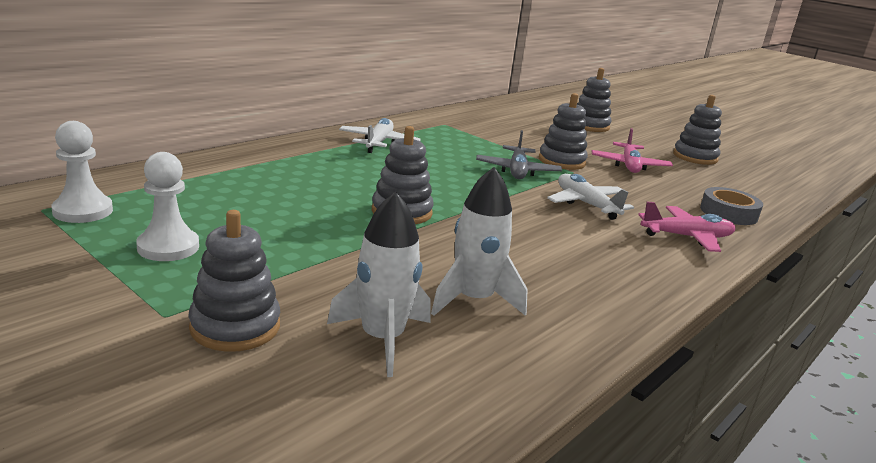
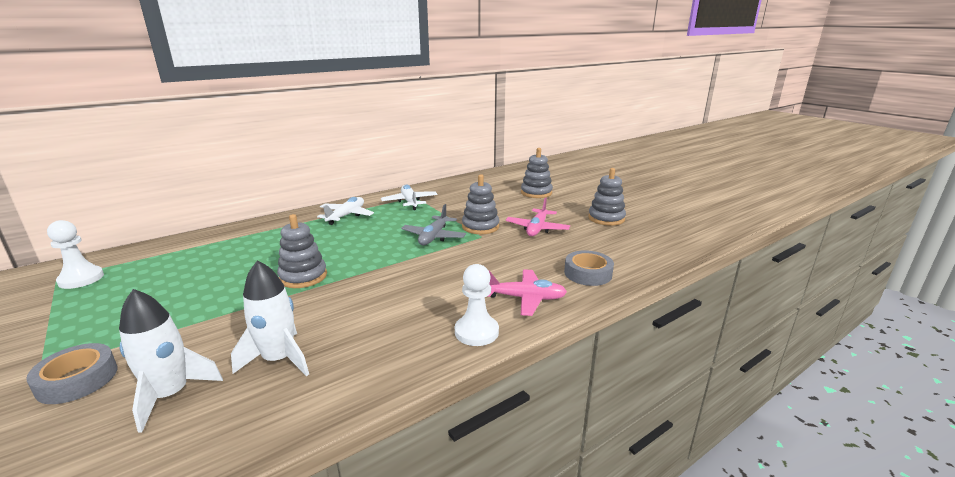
camera: 15 degrees right, 0 degrees up
(168, 247) = (104, 309): white pawn -> white pawn (476, 332)
(235, 327) = (77, 380): grey stacking toy -> grey tape
(586, 204) = (463, 267): white plane -> white plane (409, 202)

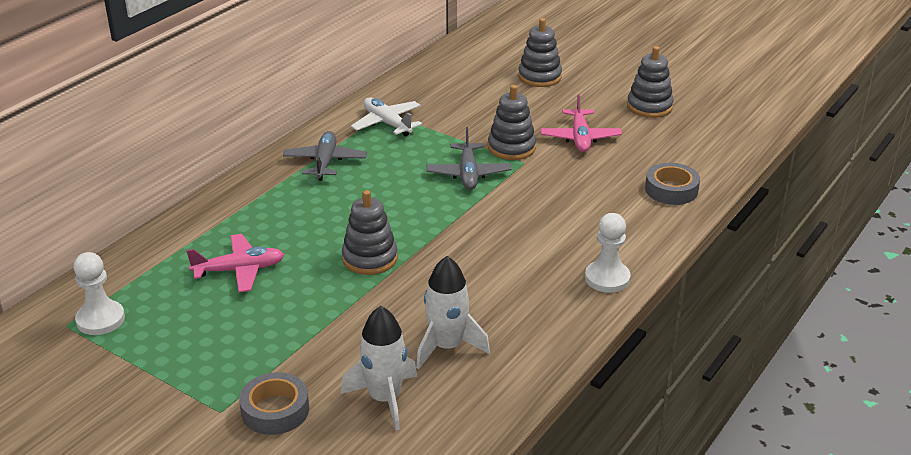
camera: 20 degrees left, 10 degrees up
(346, 216) = (325, 162): white plane -> grey plane
(525, 298) = (627, 233): pink plane -> pink plane (239, 270)

